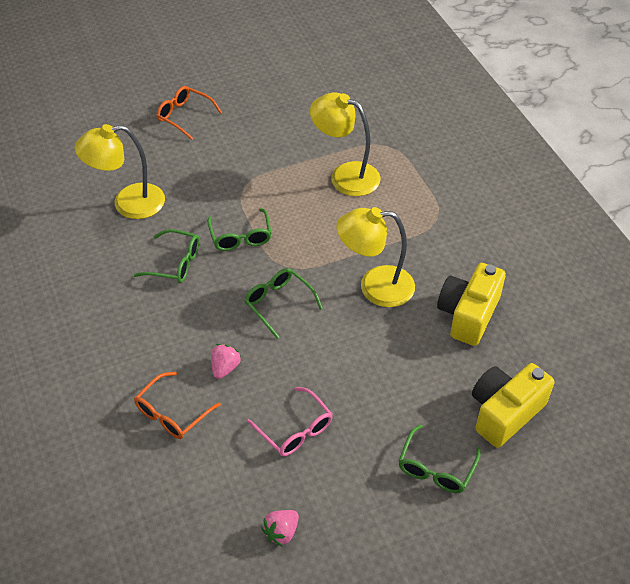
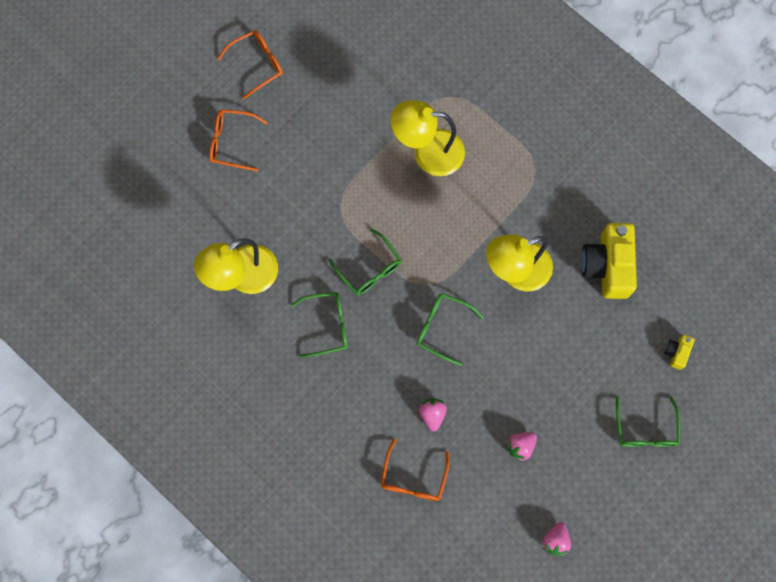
camera: 25 degrees left, 25 degrees up
(240, 77) = (257, 64): none -> orange glasses
(295, 430) = (520, 446): pink glasses -> pink strawberry
(504, 412) = (676, 352): yellow camera -> yellow camera, size x0.45

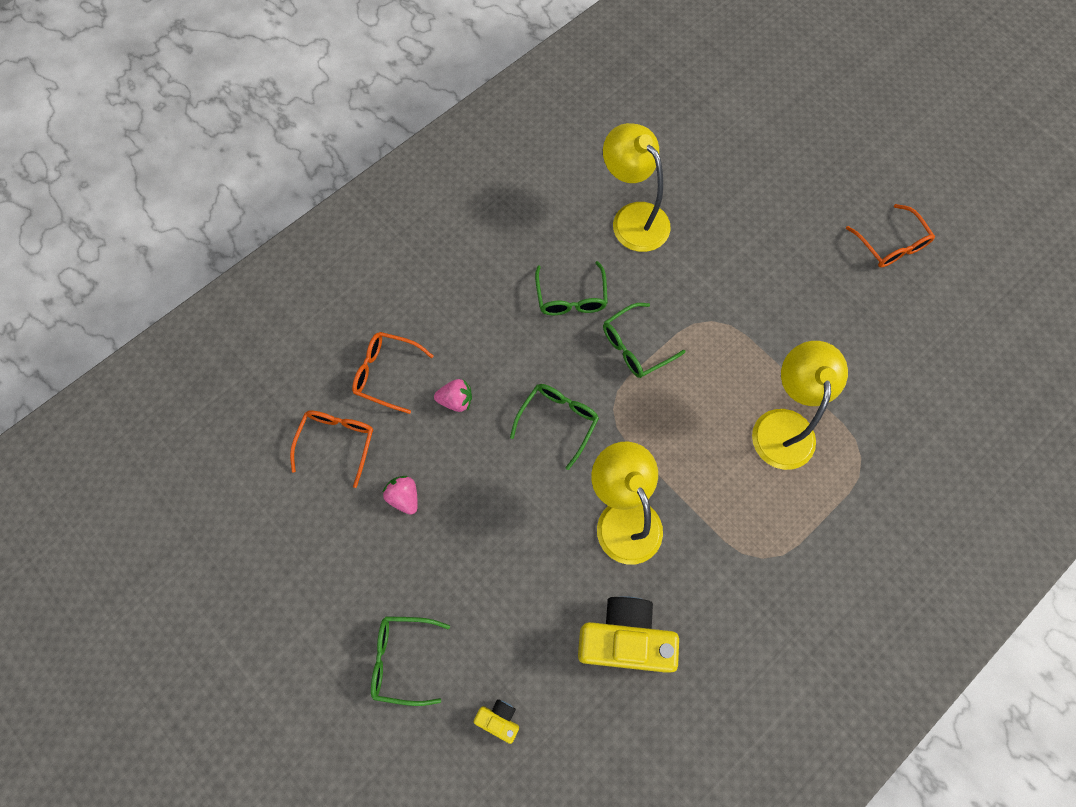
camera: 95 degrees right, 5 degrees down
(231, 142) = (792, 214): orange glasses -> orange glasses (337, 442)
(555, 540) = (287, 525): pink strawberry -> none

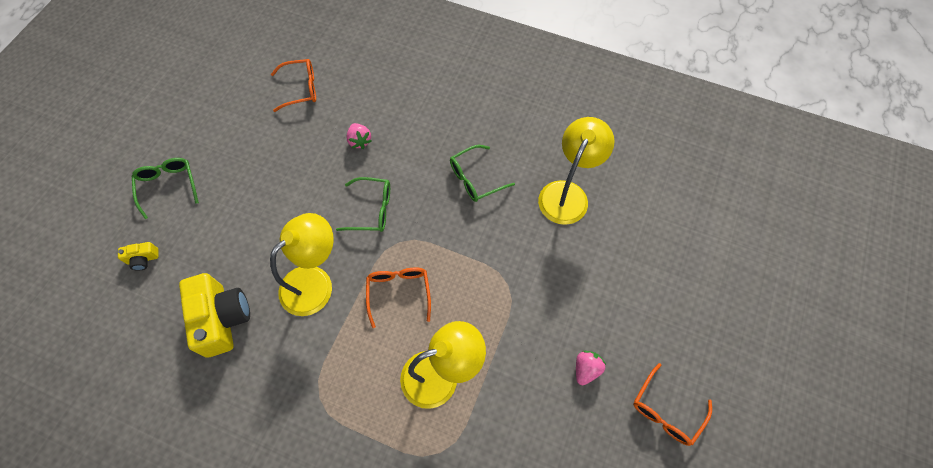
camera: 65 degrees right, 5 degrees down
(386, 373) = (361, 94): orange glasses -> orange glasses (399, 292)
(404, 497) = (278, 141): pink strawberry -> pink strawberry (586, 369)
(499, 719) = (143, 259): yellow camera -> yellow camera turned 75 degrees clockwise
(635, 347) = (456, 237): green glasses -> none

